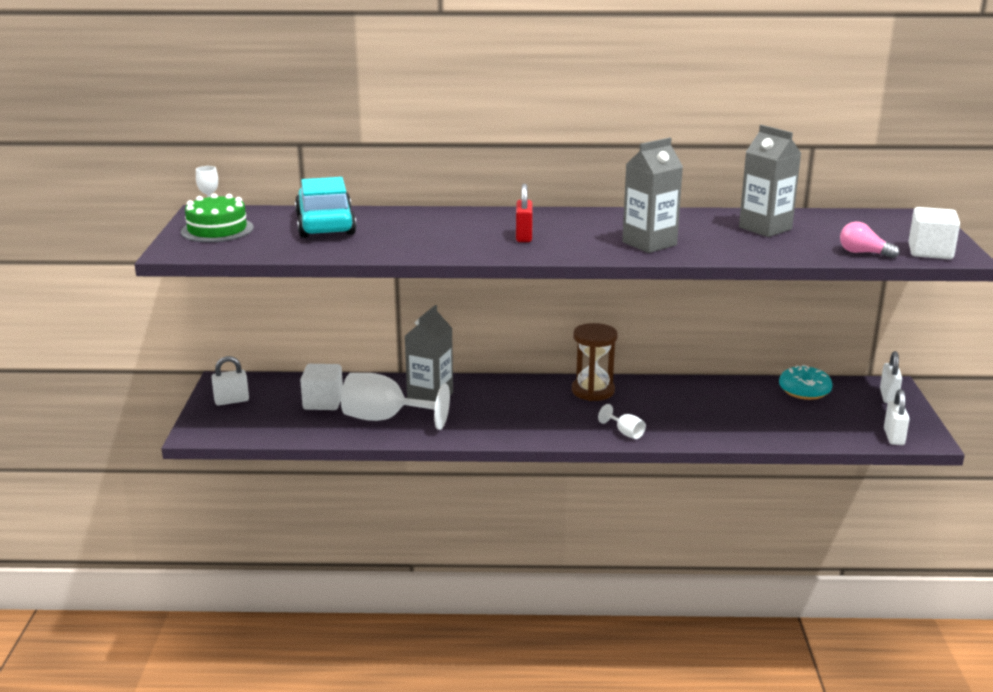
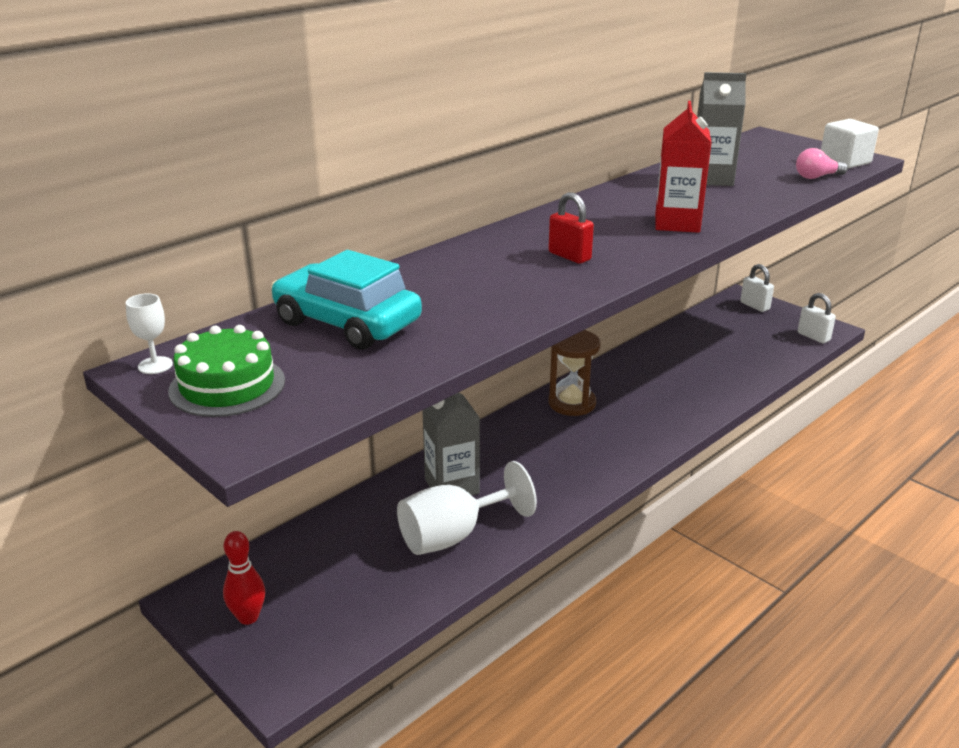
camera: 45 degrees left, 5 degrees up
(231, 401) = (248, 617): white padlock -> red bowling pin
(323, 402) = (357, 555): white cube -> none
(625, 433) = (664, 429): white goblet -> none
(649, 243) = (677, 223): grey carton -> red carton
(804, 390) = (703, 326): turquoise donut -> none

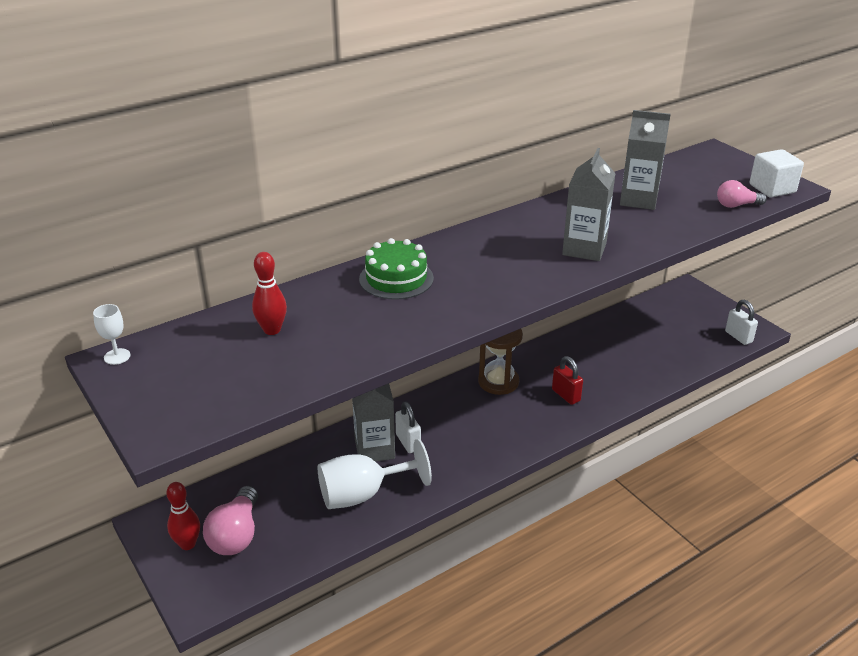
camera: 10 degrees right, 5 degrees up
(227, 386) = (163, 382): green cake -> green cake (396, 278)
(308, 599) = (236, 535): none -> pink light bulb
(347, 323) = (272, 330): turquoise car -> red bowling pin
(569, 256) = (476, 277): red padlock -> red padlock (566, 395)
(677, 223) = (584, 249): red carton -> grey carton
(754, 306) = (696, 299): white padlock -> white padlock (408, 442)

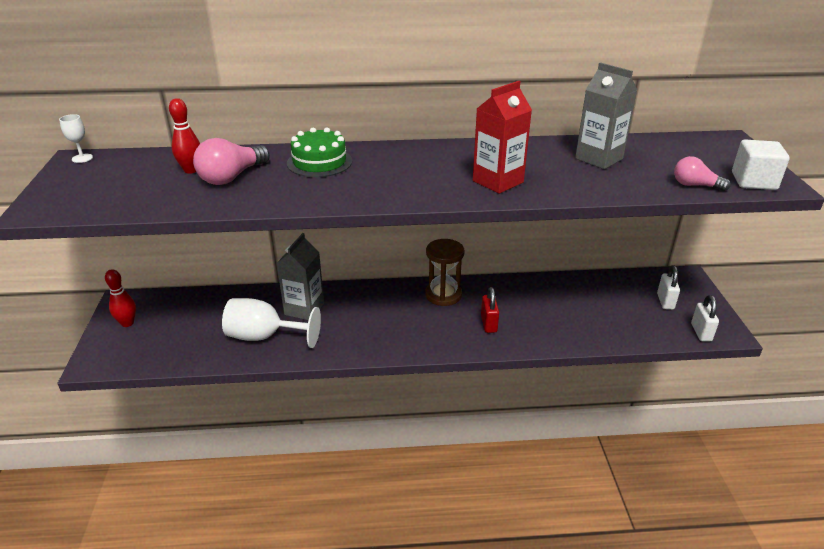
camera: 30 degrees right, 0 degrees up
(236, 535) = (160, 329): pink light bulb -> pink light bulb (232, 177)
(408, 442) = (332, 313): white padlock -> white padlock (665, 301)
(584, 249) = (498, 181): grey carton -> red carton

